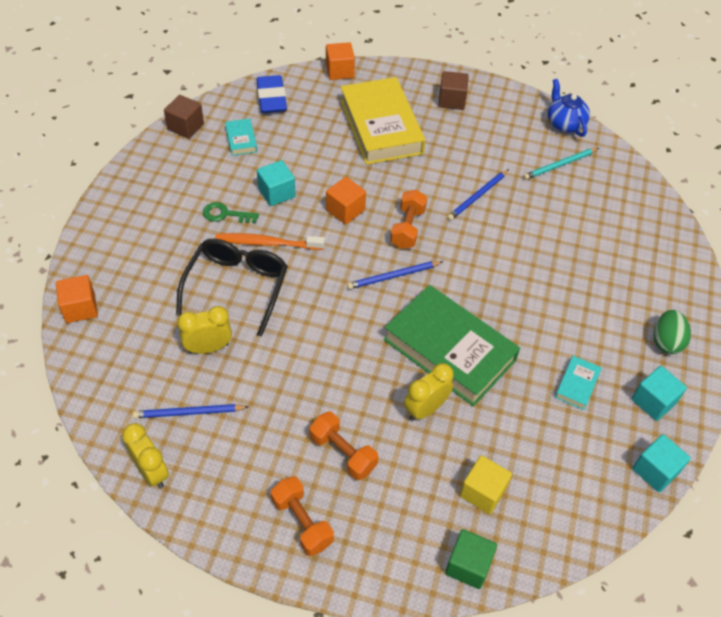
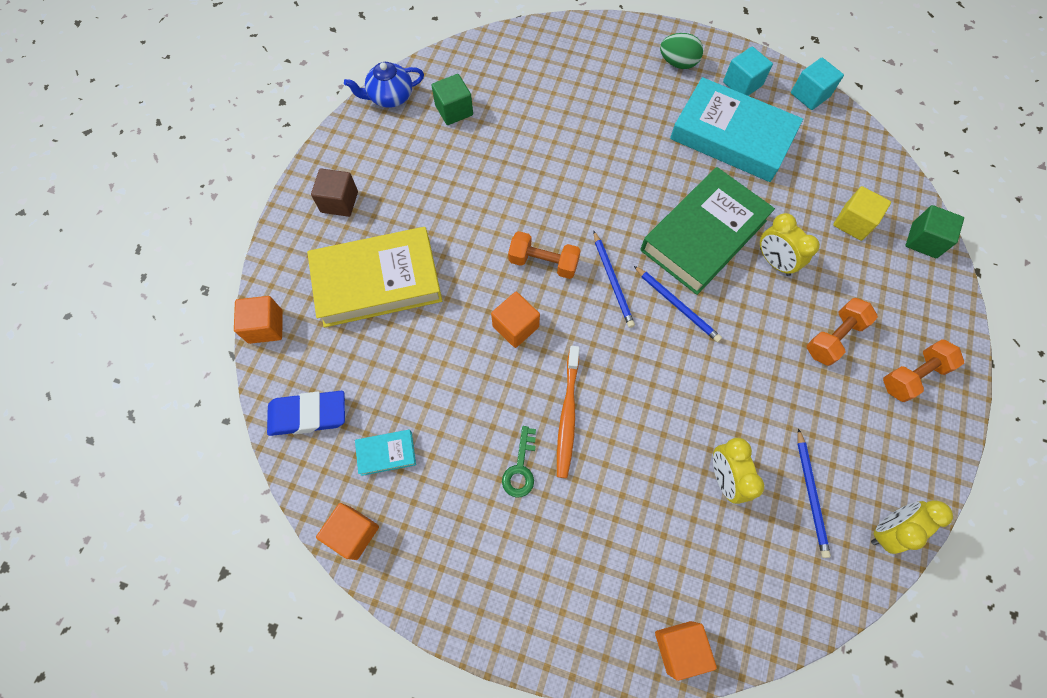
camera: 85 degrees left, 15 degrees up
(185, 127) = (353, 533): brown cube -> orange cube
(236, 287) = (636, 449): black glasses -> none
(276, 193) = (485, 405): turquoise cube -> none
(477, 196) = (497, 191): blue pencil -> blue pencil (677, 305)
(560, 165) = (454, 110): turquoise pencil -> green cube
(577, 385) = (732, 136): turquoise book -> turquoise book, size x2.37

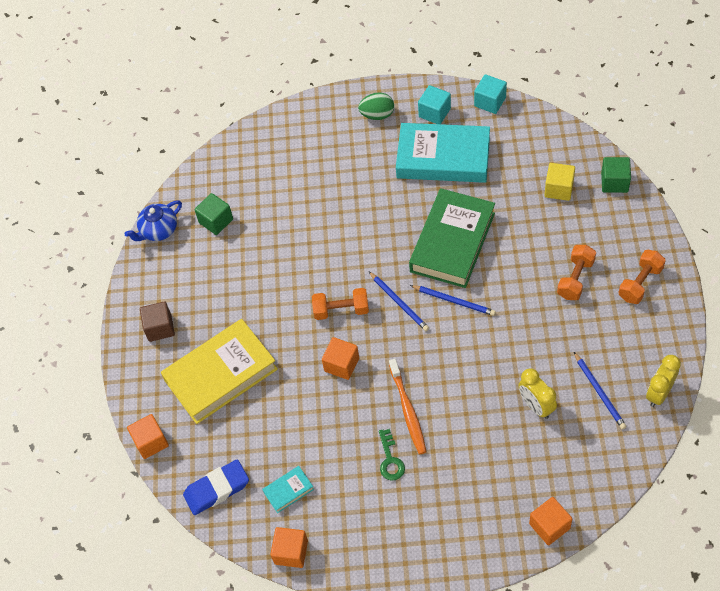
camera: 15 degrees left, 10 degrees down
(774, 262) = (512, 241): yellow clock -> none

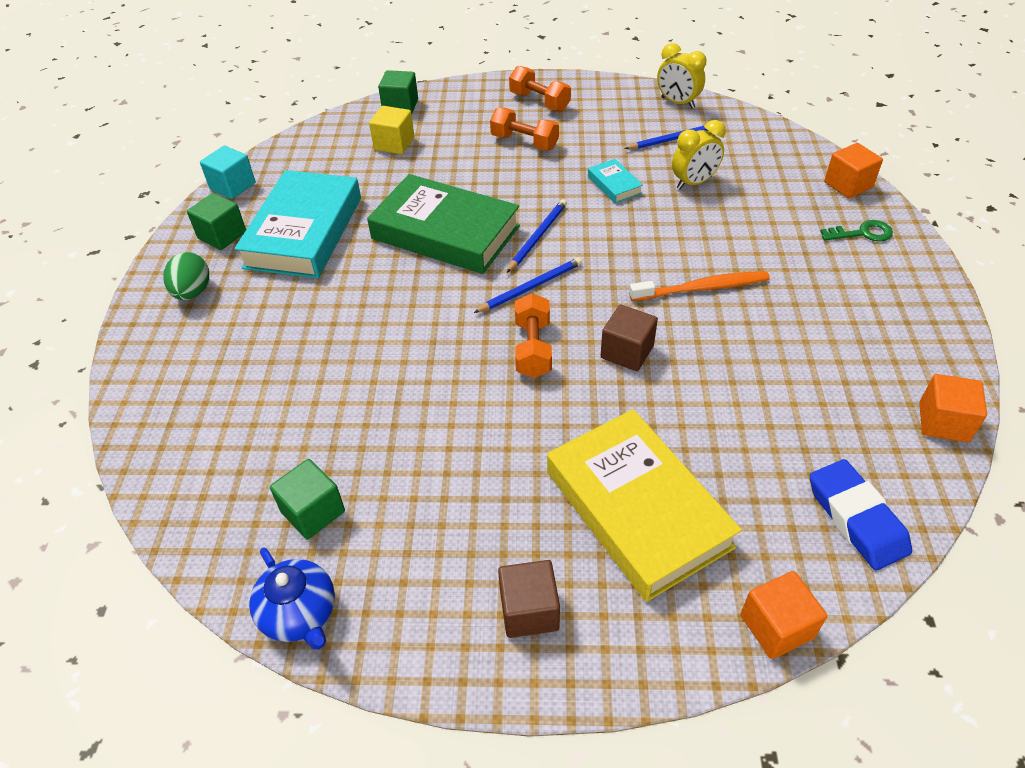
camera: 90 degrees left, 10 degrees down
(288, 490) = (843, 422): turquoise book -> turquoise book (614, 185)
(341, 364) = (627, 352): orange cube -> brown cube
(390, 460) = (778, 309): green key -> green key (862, 233)
(434, 113) = (222, 235): turquoise cube -> green cube

